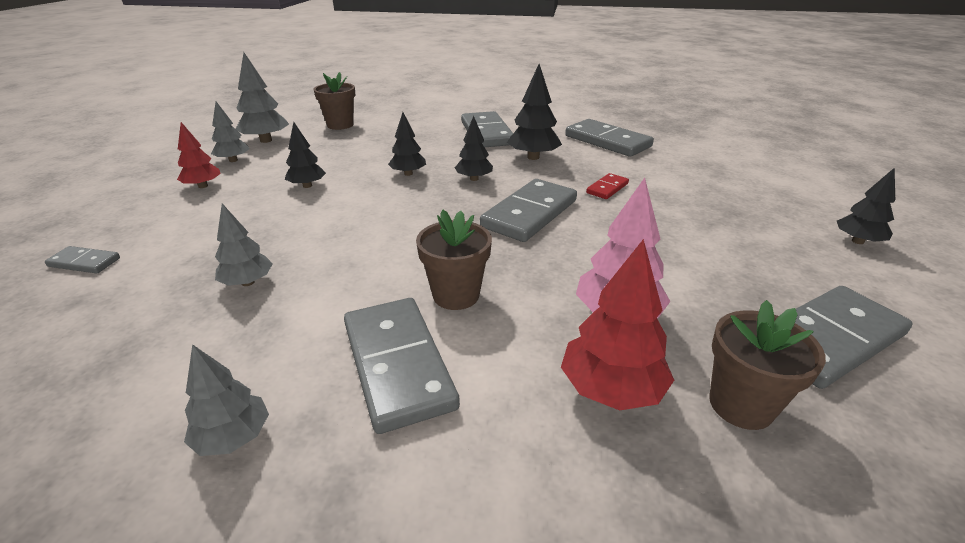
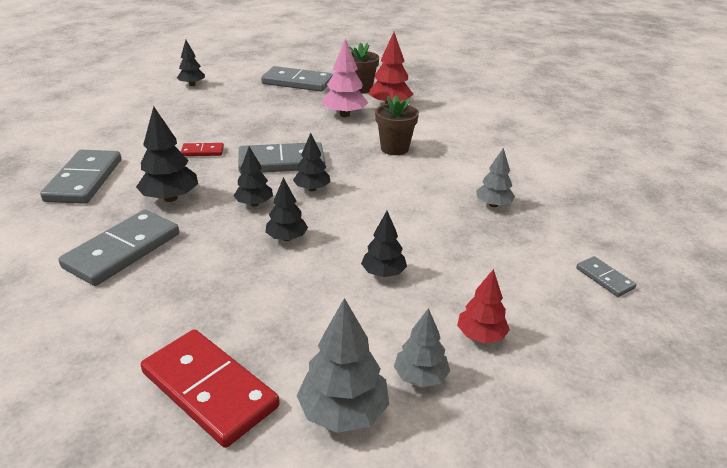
camera: 135 degrees left, 0 degrees up
(234, 437) = (530, 149): grey tree -> none
(340, 125) = (209, 390): brown flower pot -> red domino
(397, 364) = (452, 140): grey domino -> none
(455, 207) = (312, 189): none -> black tree

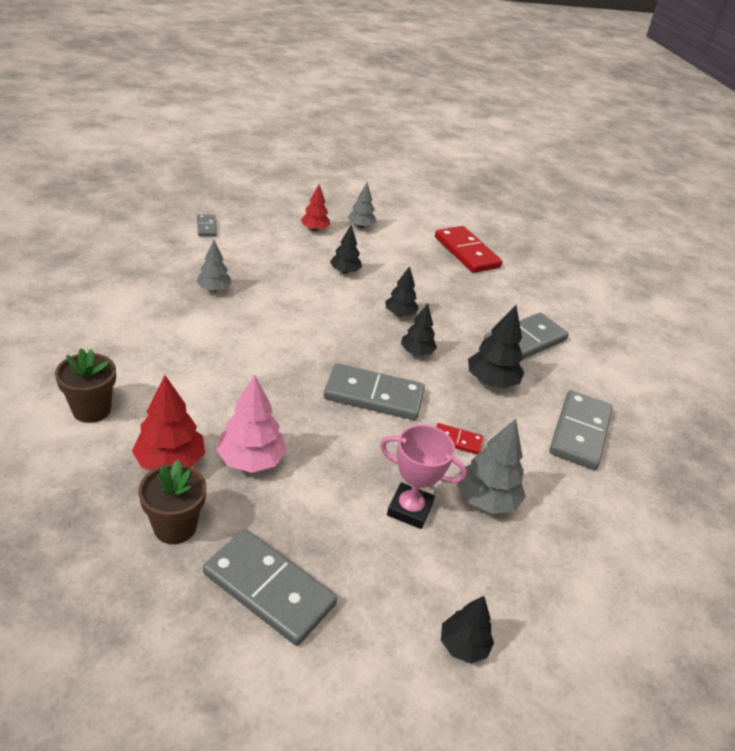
camera: 165 degrees left, 5 degrees up
(232, 116) = (409, 509): none -> pink trophy
(312, 189) = (358, 352): black tree -> none
(343, 411) = (405, 227): grey tree -> grey tree (486, 500)
(394, 148) = (239, 377): brown flower pot -> brown flower pot (91, 410)

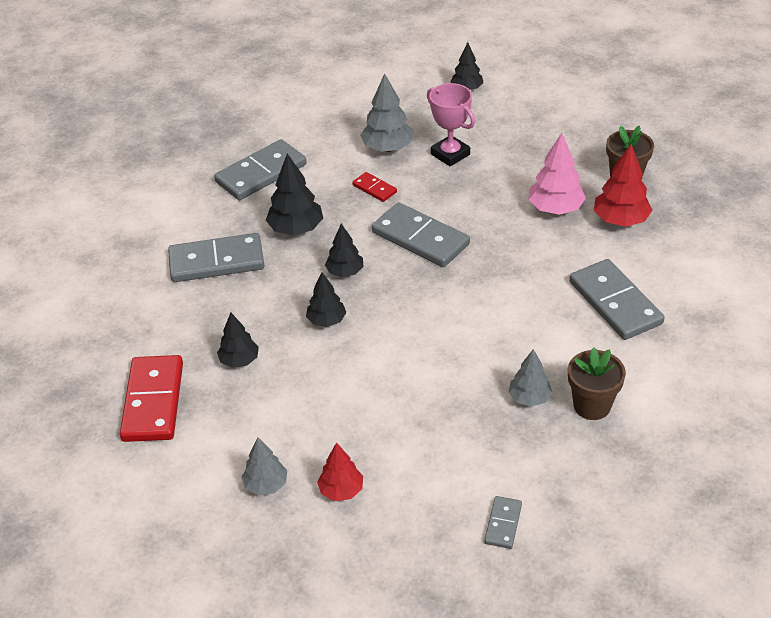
camera: 145 degrees left, 5 degrees up
(91, 410) = (681, 275): brown flower pot -> brown flower pot (592, 405)
(269, 588) = (571, 135): grey domino -> grey domino (615, 303)
(345, 271) = (349, 397): black tree -> black tree (239, 360)

